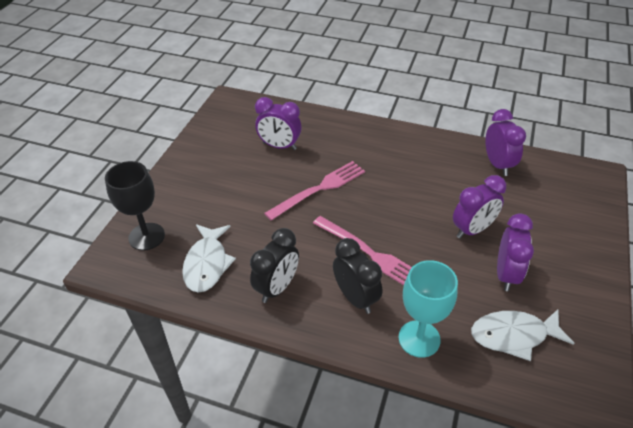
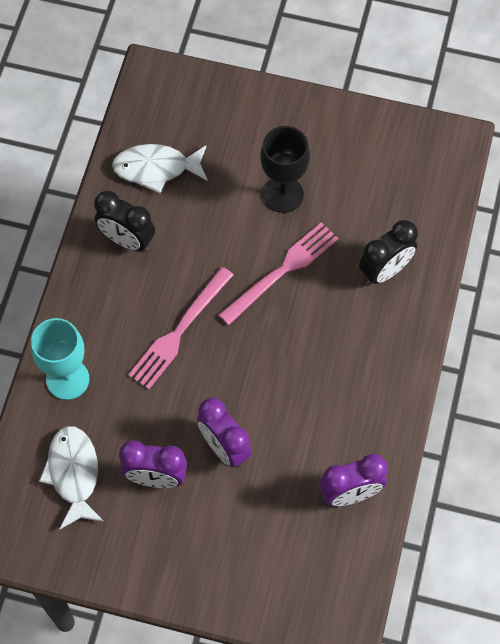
camera: 85 degrees right, 20 degrees up
(146, 236) = (192, 102): black goblet -> black goblet (283, 194)
(279, 146) = (360, 217): purple clock -> none
(319, 189) = (282, 271): pink fork -> pink fork turned 90 degrees counterclockwise
(355, 298) = (117, 317): black clock -> black clock (385, 271)

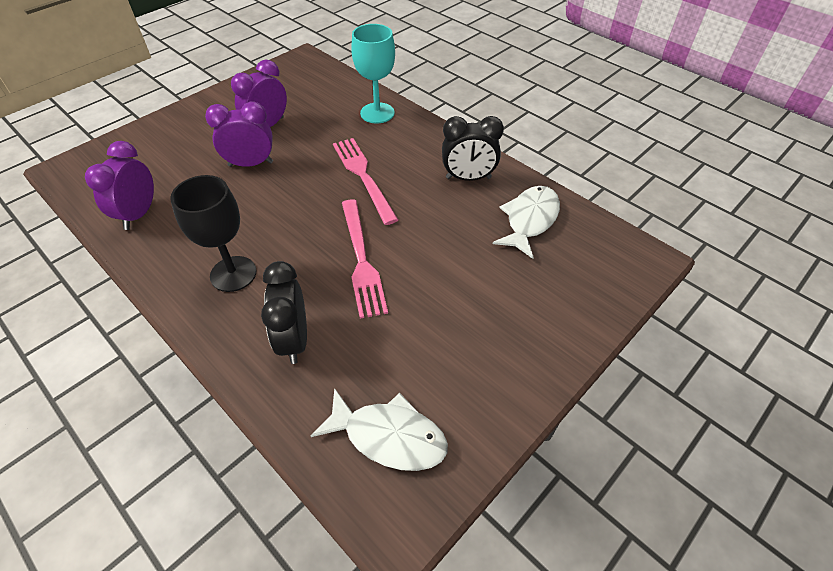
camera: 120 degrees right, 15 degrees down
(73, 473) = (309, 95): white fish -> white fish (389, 436)
(127, 240) = (468, 178): black clock -> black clock turned 150 degrees counterclockwise
(283, 194) = (441, 298): black goblet -> black goblet (233, 274)

